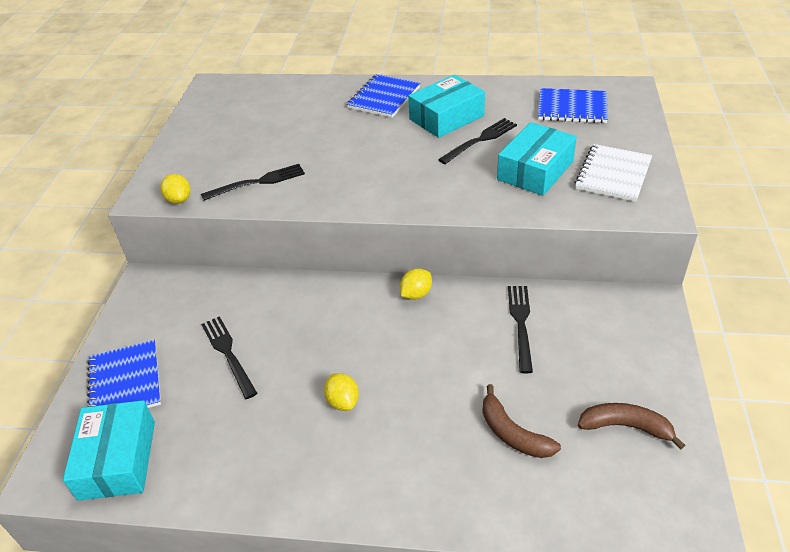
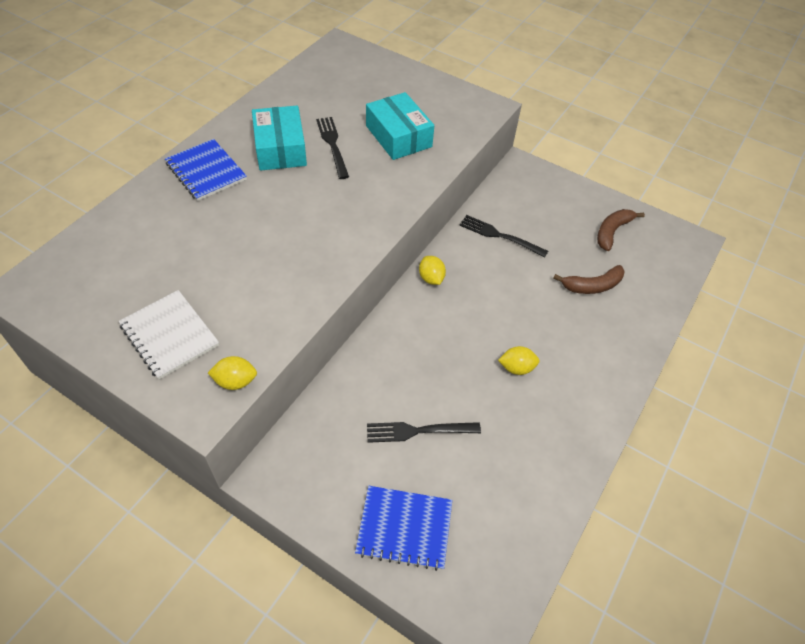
camera: 70 degrees left, 10 degrees up
(117, 459) = (497, 554): turquoise box -> none
(257, 182) = (262, 308): black fork -> none
(572, 108) = (336, 81): blue notebook -> none
(613, 174) = (435, 104): white notebook -> white notebook (169, 335)

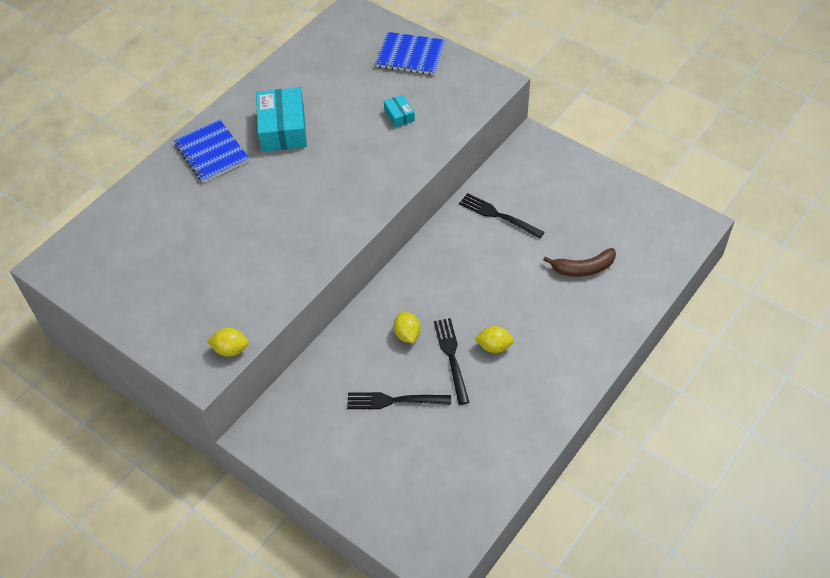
camera: 10 degrees right, 0 degrees up
(169, 335) = (176, 308): white notebook -> none
(332, 145) = (333, 125): black fork -> black fork (451, 357)
(398, 136) = (399, 115): turquoise box -> turquoise box, size x0.48
(404, 528) = (372, 482): blue notebook -> blue notebook (410, 55)
(431, 278) = (423, 258): yellow lemon -> yellow lemon (407, 334)
(612, 232) = (615, 212): brown banana -> none

